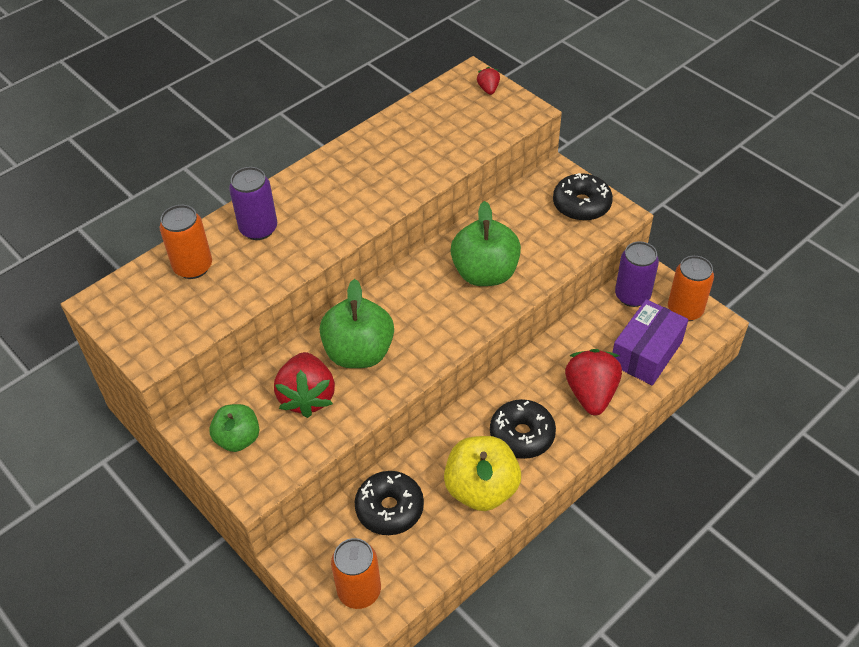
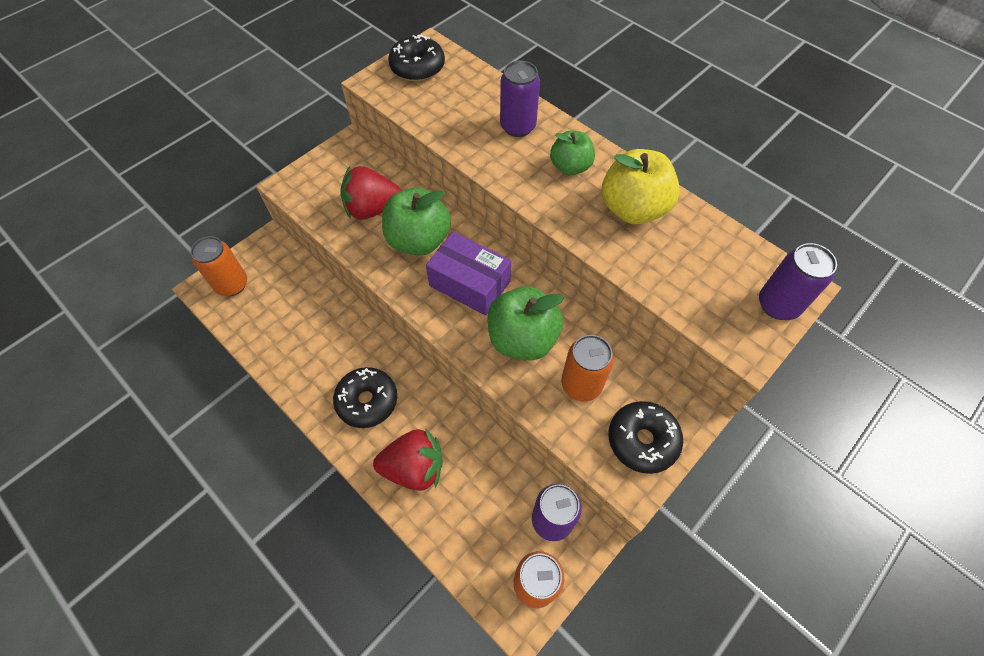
camera: 85 degrees right, 10 degrees up
(193, 267) = (469, 91): orange can -> orange can (581, 384)
(238, 439) = (334, 170): green apple -> green apple (570, 167)
(389, 508) = (301, 299): black donut -> black donut (417, 67)
(481, 489) = (312, 368): yellow apple -> yellow apple (633, 209)
(488, 89) = (778, 305): red strawberry -> purple can
(646, 353) = (469, 531): purple box -> purple box (470, 283)

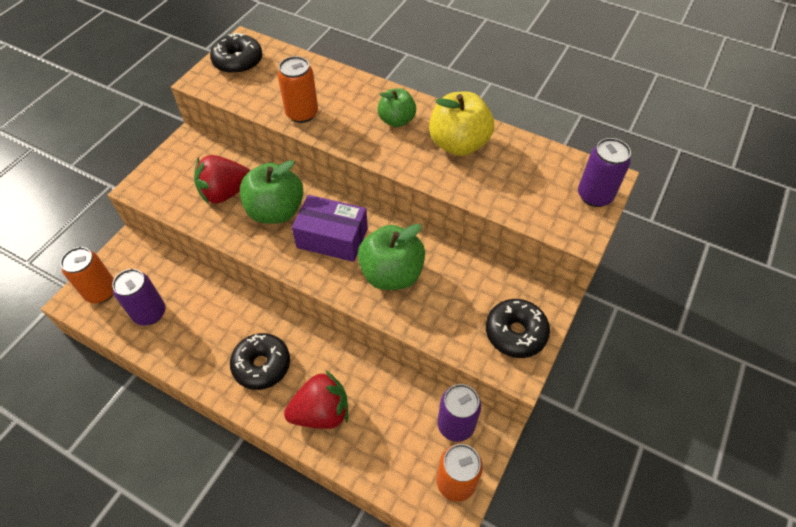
camera: 15 degrees left, 5 degrees down
(518, 126) = (342, 95): purple can -> purple can (150, 313)
(581, 384) = (452, 300): orange can -> orange can (302, 113)

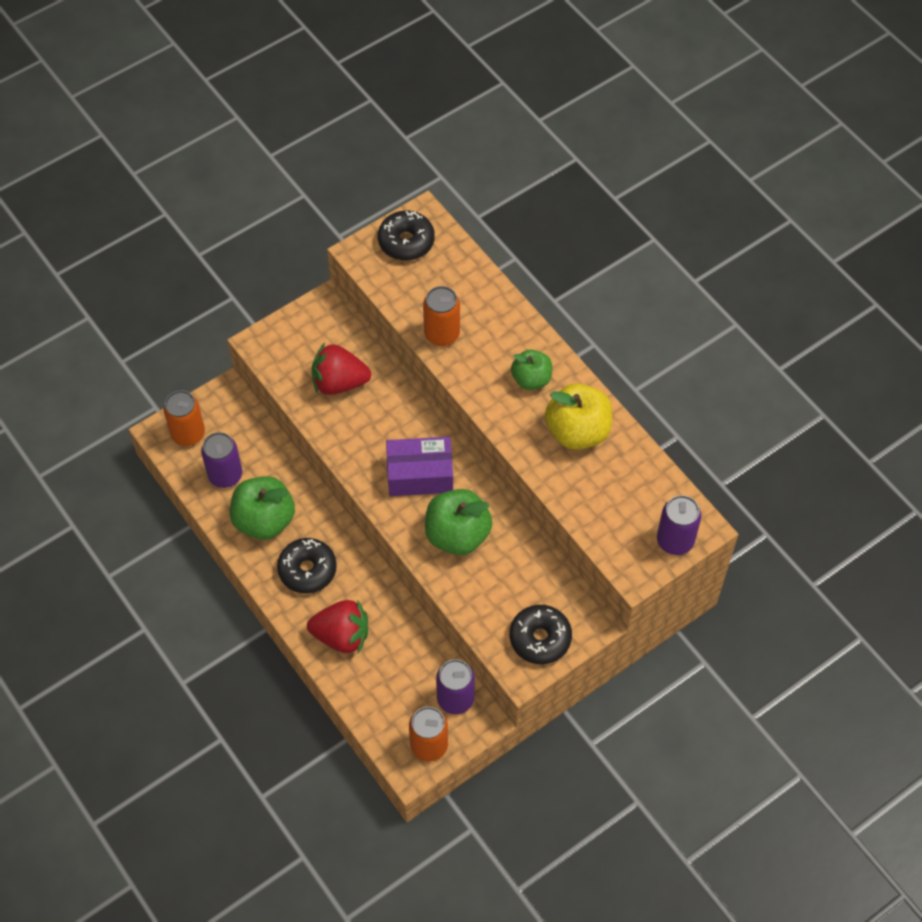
camera: 25 degrees right, 5 degrees up
(276, 211) = (379, 423): green apple -> green apple (264, 520)
(332, 238) = (420, 474): purple box -> purple box turned 45 degrees counterclockwise

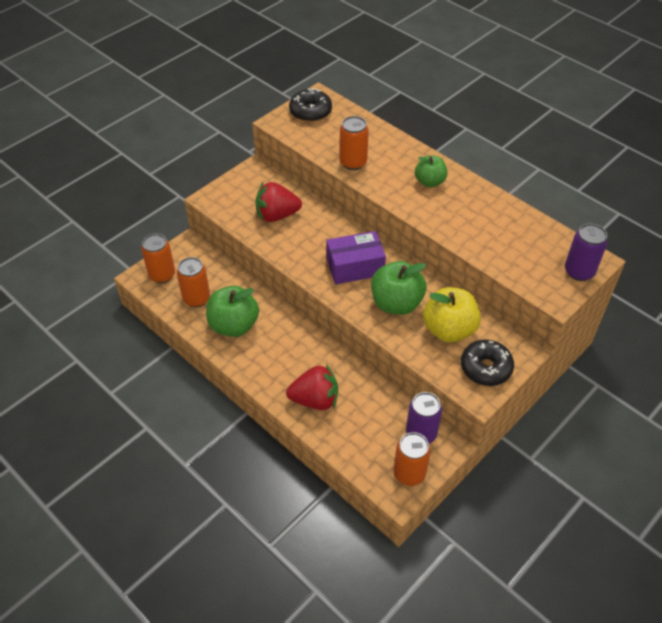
camera: 10 degrees left, 10 degrees down
(225, 475) = (196, 299): purple can -> orange can
(307, 570) = (276, 355): black donut -> none
(577, 431) = (476, 210): yellow apple -> yellow apple (449, 330)

